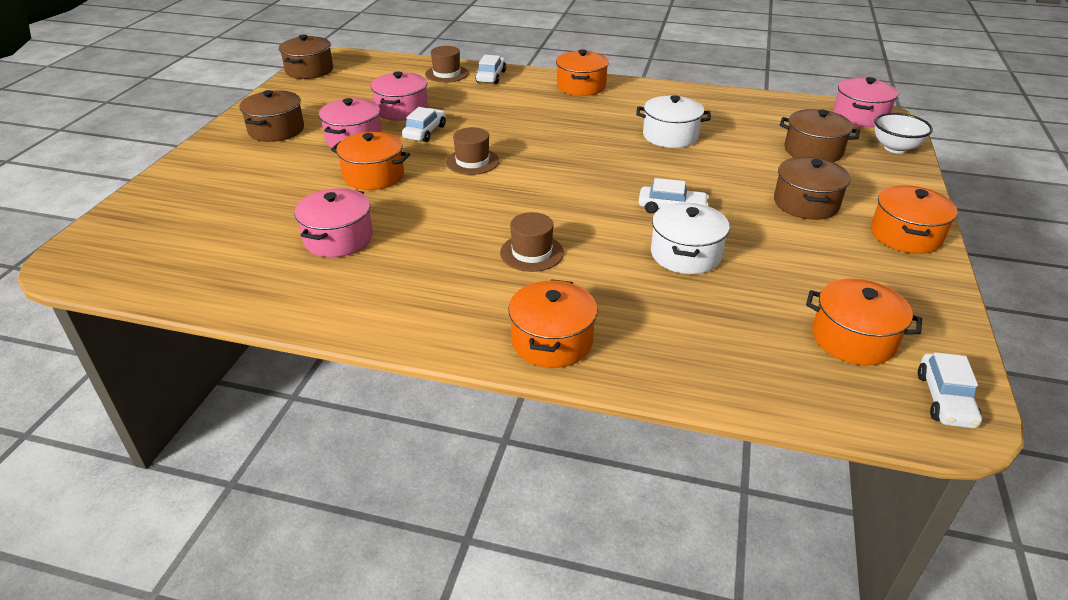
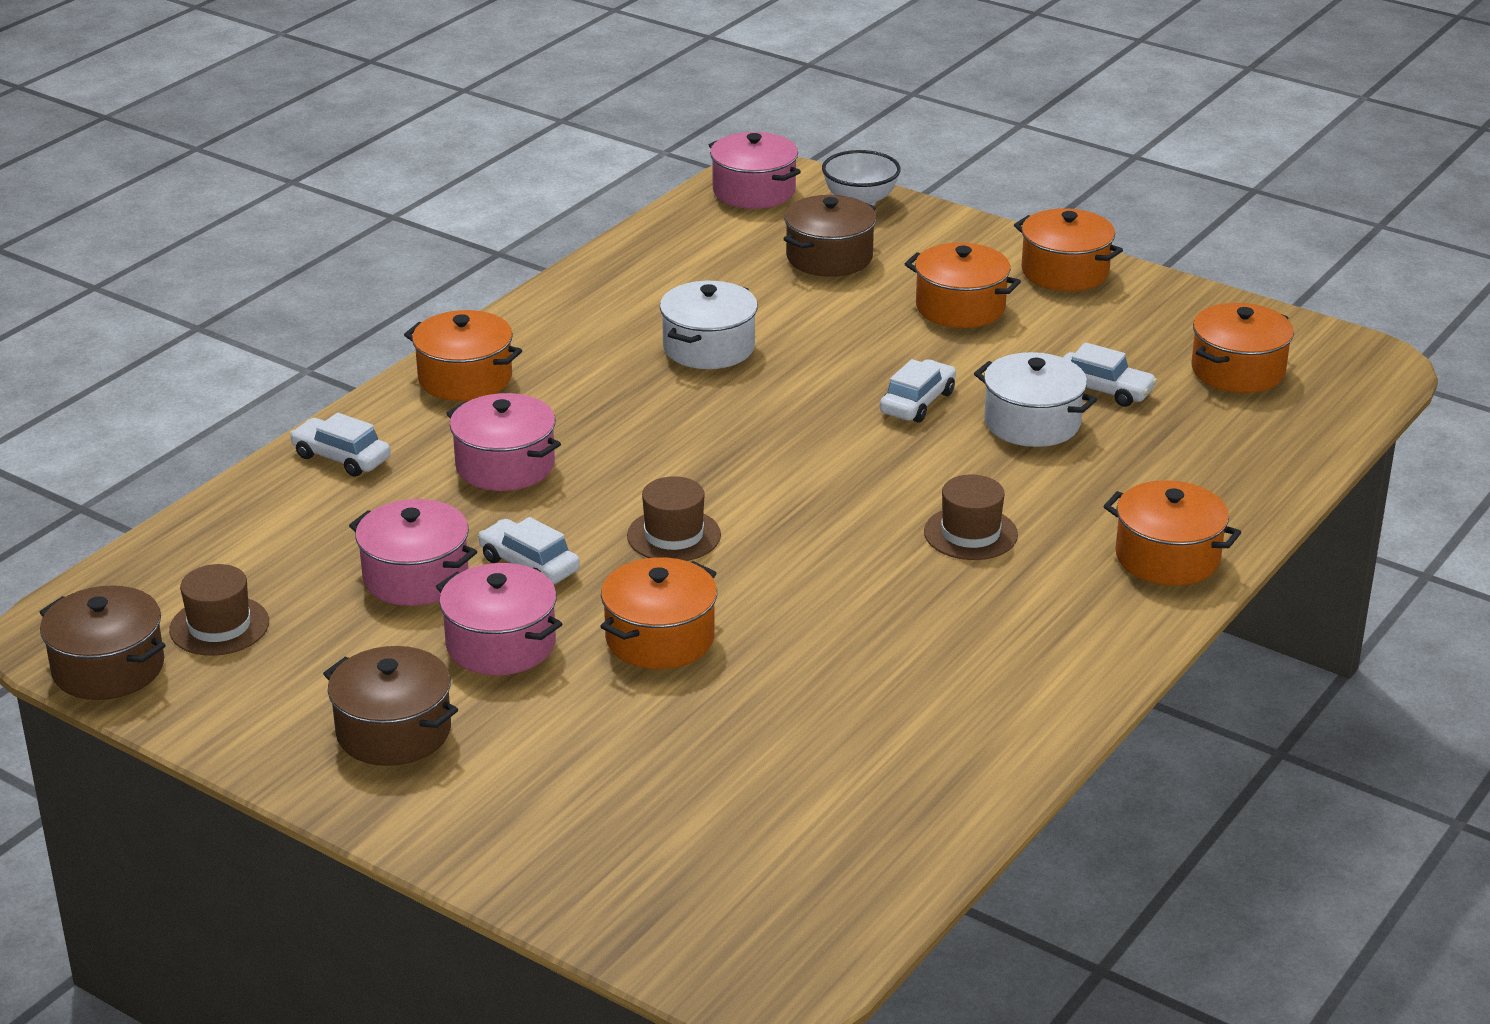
camera: 70 degrees left, 5 degrees down
(338, 239) = (845, 694): pink pot -> pink pot (505, 466)
(446, 74) = (284, 503): brown hat -> brown hat (219, 626)
(806, 203) = (960, 307): brown pot -> orange pot
(944, 399) = (1344, 356): white car -> white car (1103, 390)

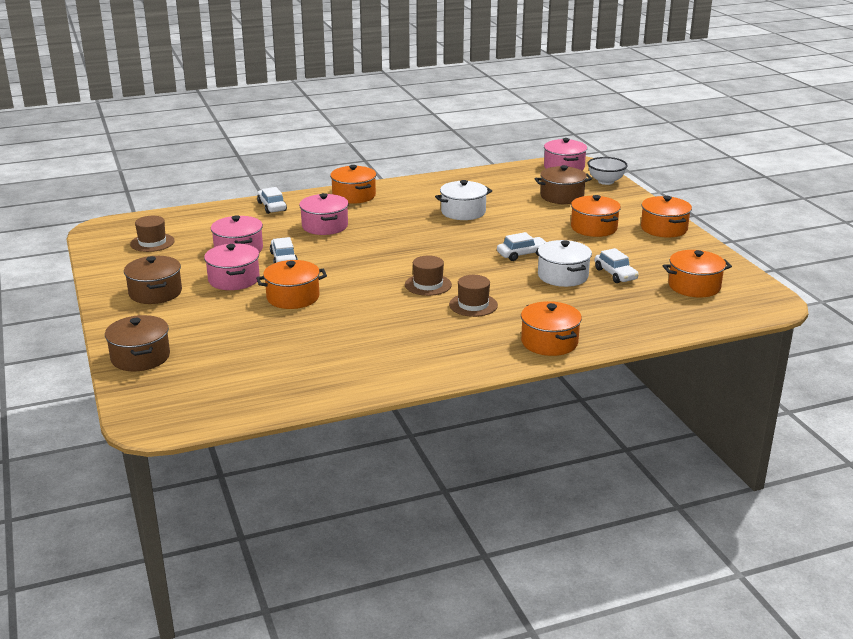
camera: 35 degrees right, 5 degrees down
(108, 668) = (100, 243): brown pot -> brown pot (140, 357)
(674, 535) = (351, 267): brown hat -> brown hat (428, 285)

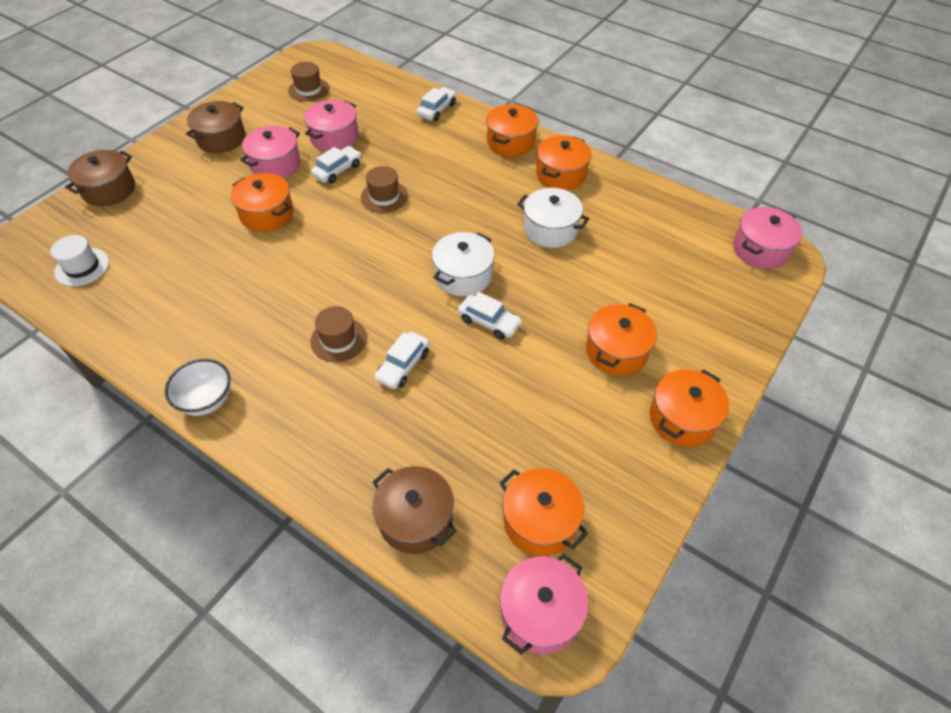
camera: 55 degrees right, 25 degrees up
(235, 389) = (82, 267): none -> white hat
(325, 226) = (426, 159): pink pot -> pink pot (540, 612)
(428, 285) = (358, 286): brown hat -> brown hat (384, 197)
(549, 342) = (295, 440): orange pot -> orange pot (561, 175)
(562, 196) = (675, 285): brown pot -> brown pot (416, 519)
(562, 276) = (464, 380): white pot -> white pot (463, 276)
(606, 181) = (763, 303): white bowl -> white bowl (207, 401)
(615, 274) = (508, 426): white car -> white car (403, 366)

